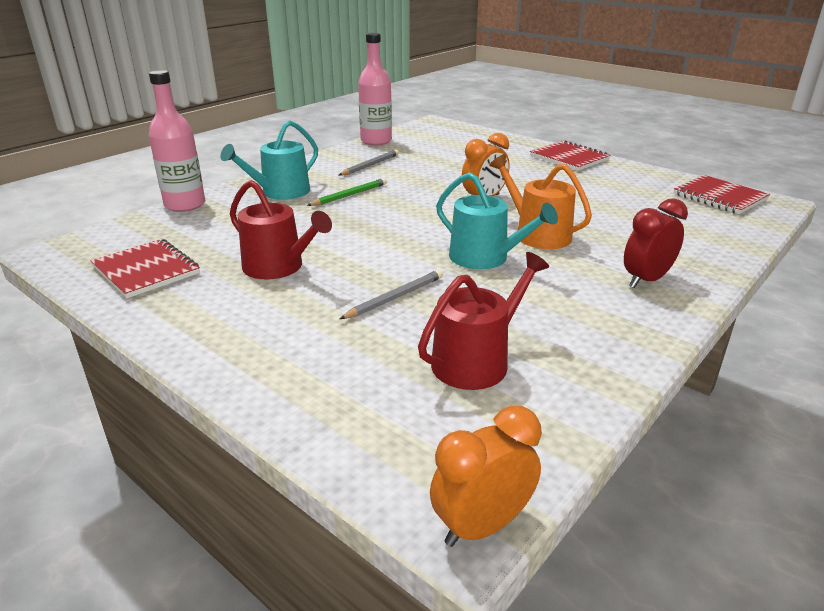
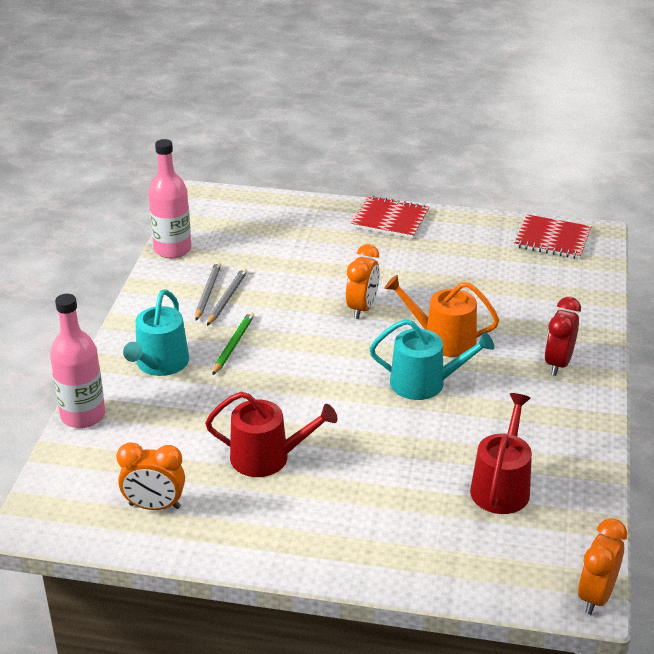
camera: 30 degrees left, 5 degrees up
(146, 270) = (154, 506): red notebook -> orange clock
(395, 297) = (394, 452): grey pencil -> grey pencil (227, 298)

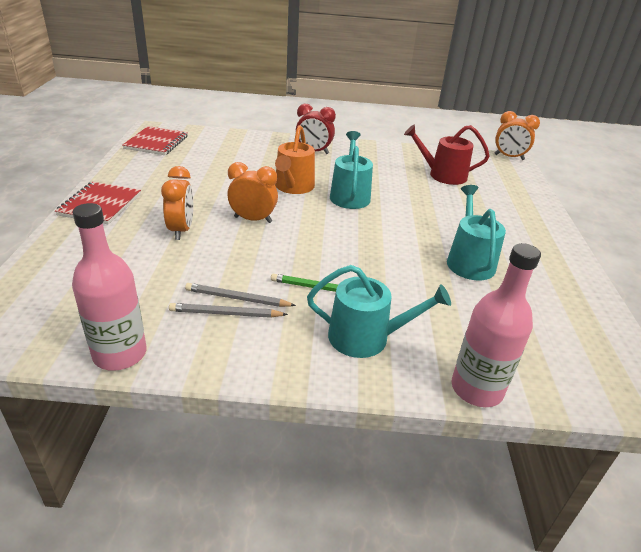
camera: 100 degrees left, 0 degrees up
(154, 506) = (565, 317): orange clock -> orange clock (181, 230)
(267, 458) = (469, 261): red watering can -> turquoise watering can

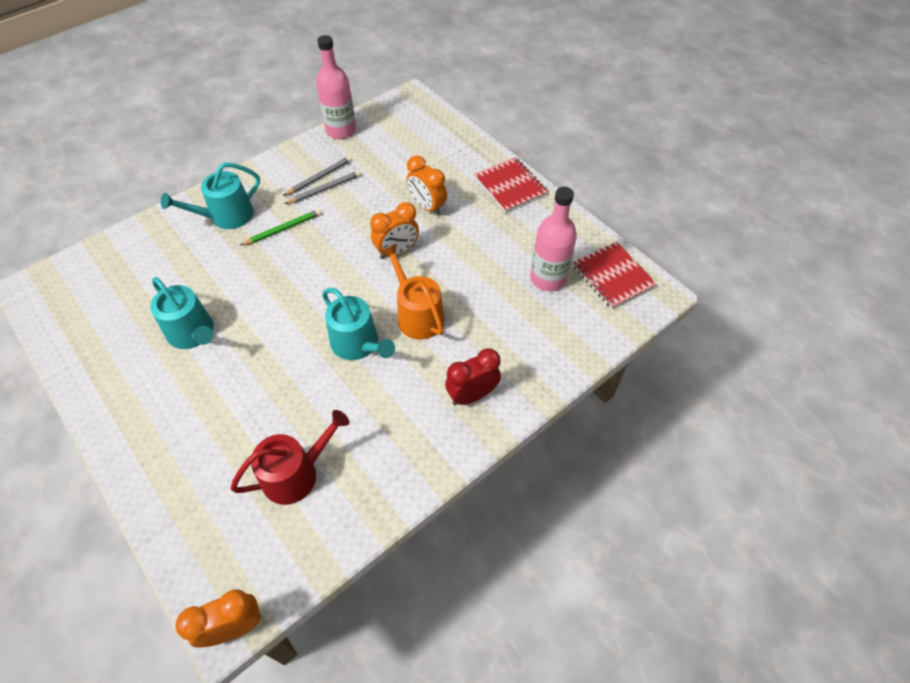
camera: 140 degrees right, 20 degrees up
(476, 389) = (143, 227): pink bottle -> pink bottle (548, 278)

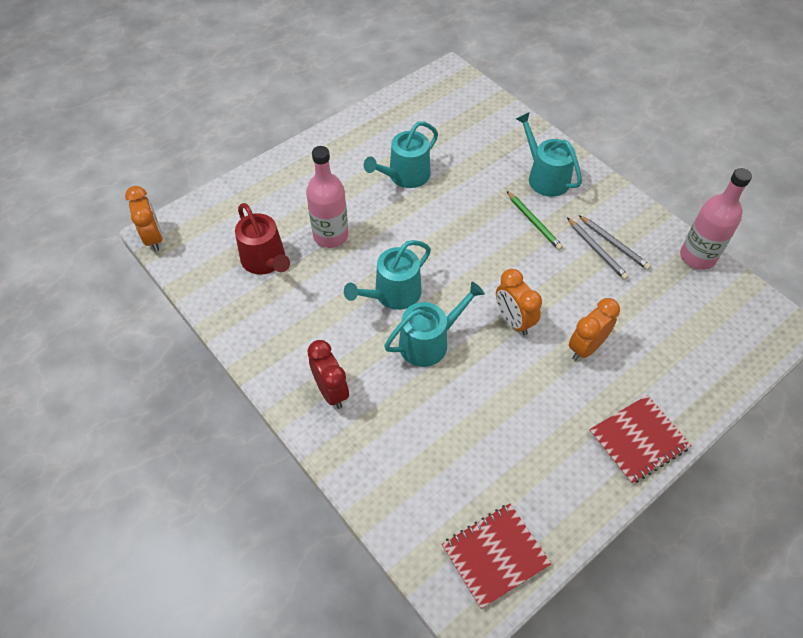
camera: 90 degrees right, 0 degrees up
(417, 315) = (429, 342): orange watering can -> turquoise watering can
(548, 278) = (486, 475): pink bottle -> pink bottle (330, 235)

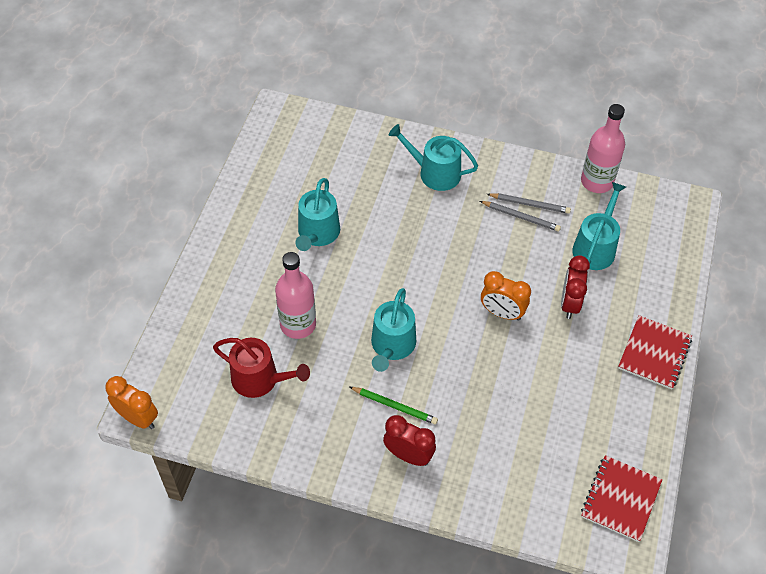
camera: 35 degrees left, 0 degrees up
(429, 342) = (452, 369): turquoise watering can -> turquoise watering can (595, 247)
(533, 222) = (455, 219): green pencil -> green pencil (394, 406)
(586, 347) = (570, 303): orange clock -> red clock

